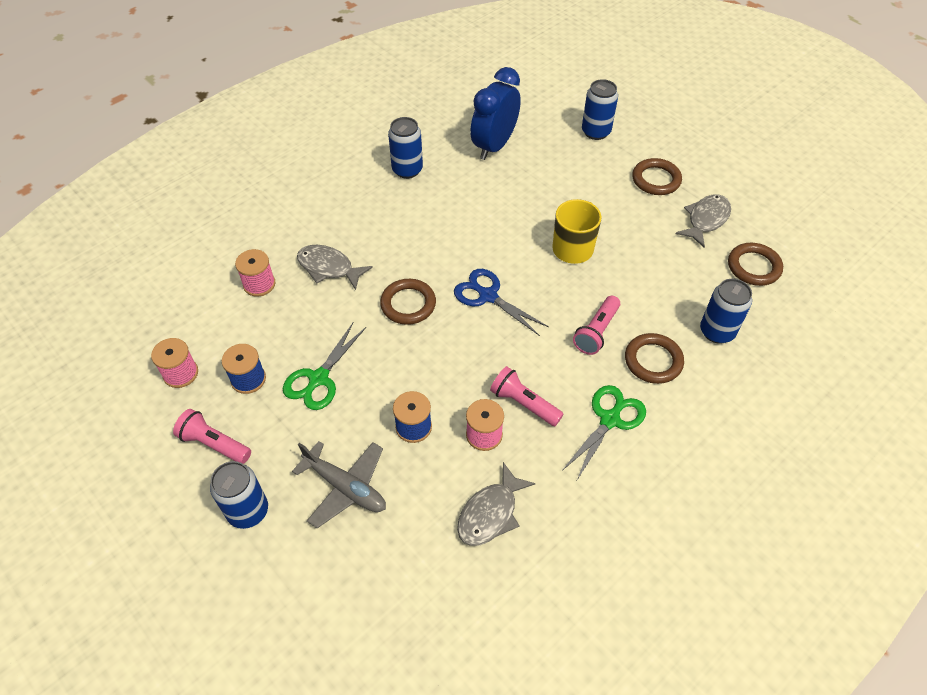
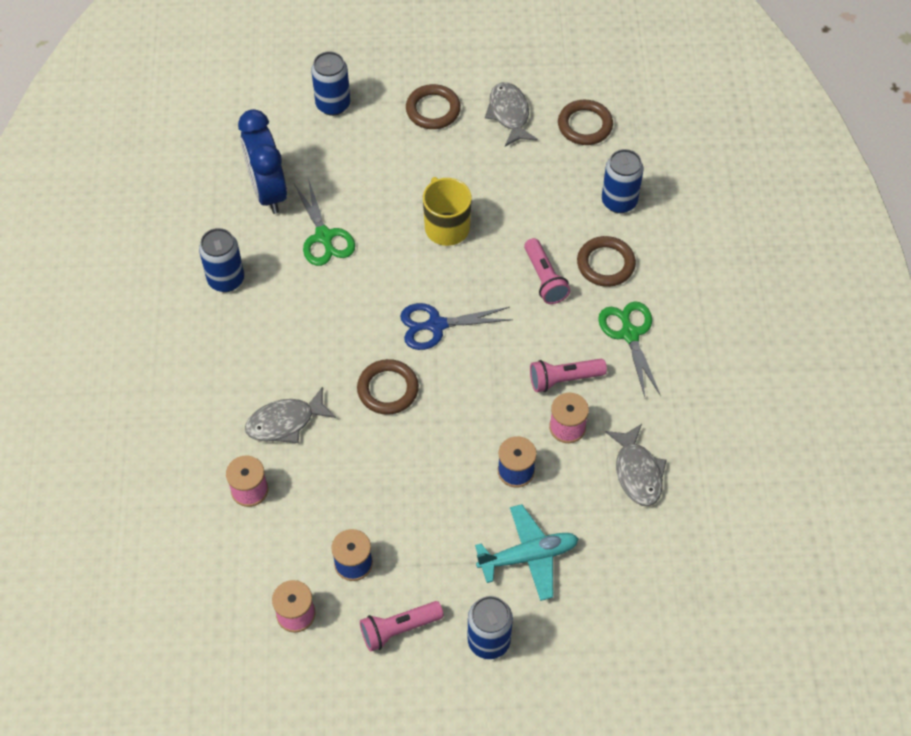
camera: 50 degrees left, 5 degrees up
(318, 379) = (404, 509): green scissors -> green scissors (324, 237)
(345, 487) = (528, 556): grey plane -> turquoise plane

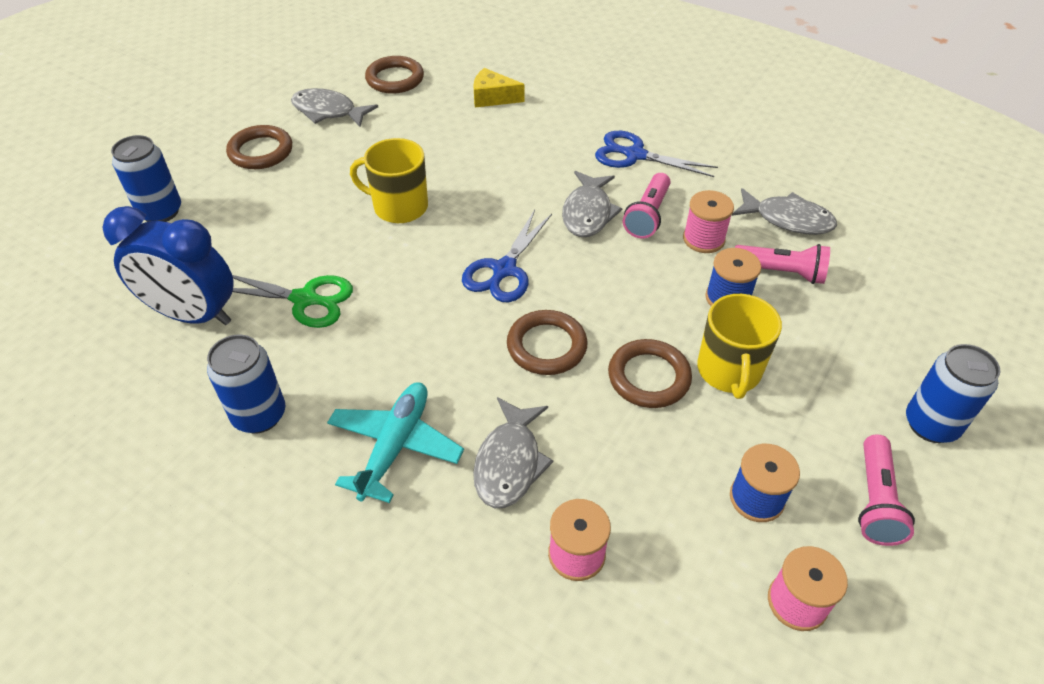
camera: 55 degrees left, 10 degrees down
(446, 503) = (729, 371): none -> yellow mug
(528, 556) = (838, 339): turquoise plane -> turquoise plane (395, 446)
(535, 341) = (588, 213): none -> grey fish
(544, 279) = (526, 175): pink flashlight -> pink flashlight (781, 272)
(605, 264) = (548, 134): brown ring -> brown ring (649, 377)
(619, 201) = (493, 97): blue can -> yellow cheese
(629, 334) = (634, 155): green scissors -> blue scissors

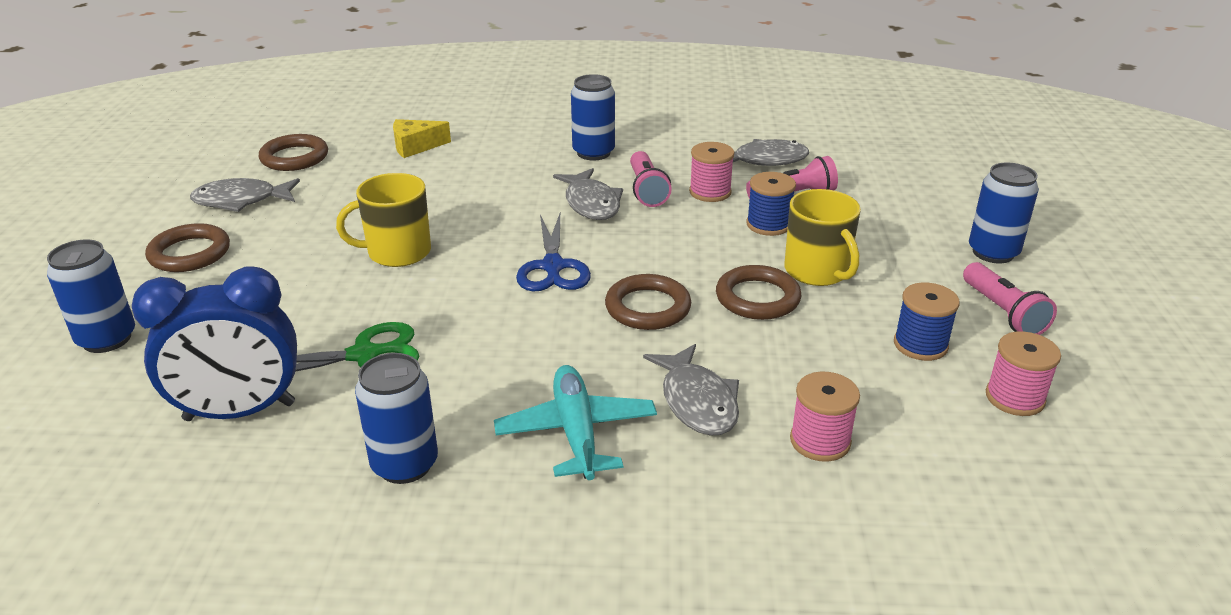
camera: 30 degrees left, 15 degrees down
(634, 155) = (593, 153): blue scissors -> blue can

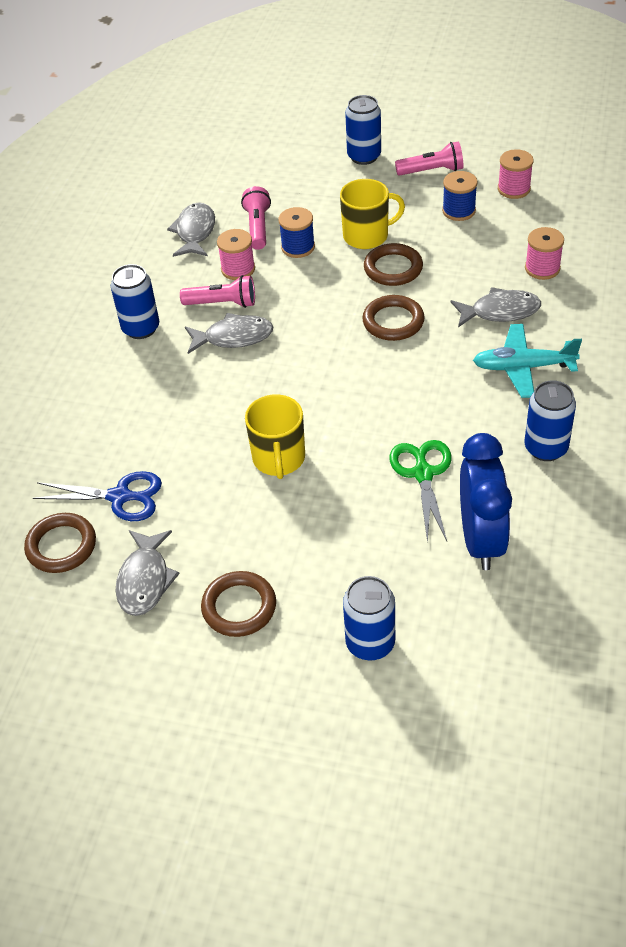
camera: 75 degrees left, 15 degrees up
(415, 146) = (76, 450): yellow cheese -> none
(553, 267) = (327, 366): blue scissors -> blue scissors (120, 497)

